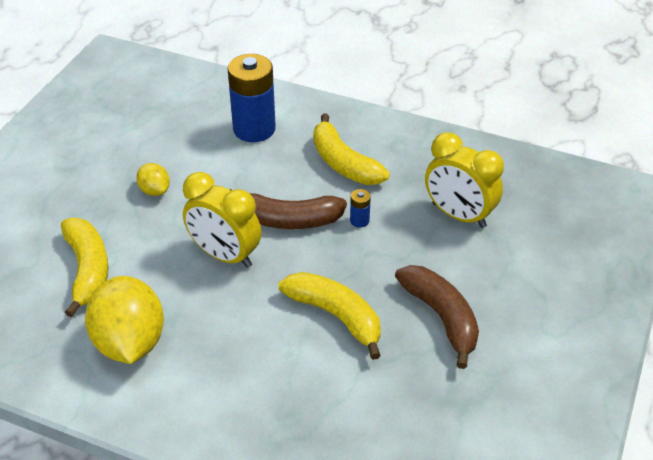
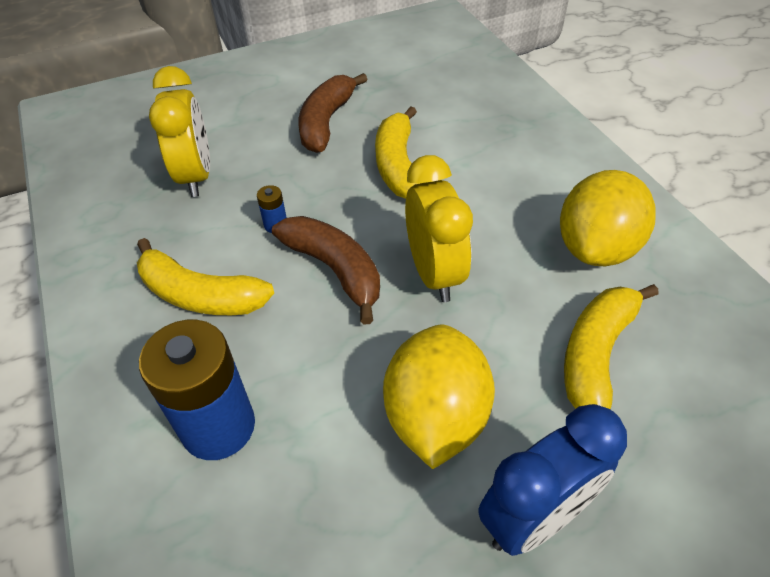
camera: 135 degrees left, 5 degrees up
(76, 184) = (534, 517): none -> blue clock
(155, 190) = (435, 417): yellow lemon -> yellow lemon, size x2.07
(343, 163) = (200, 295): yellow banana -> yellow banana turned 105 degrees clockwise

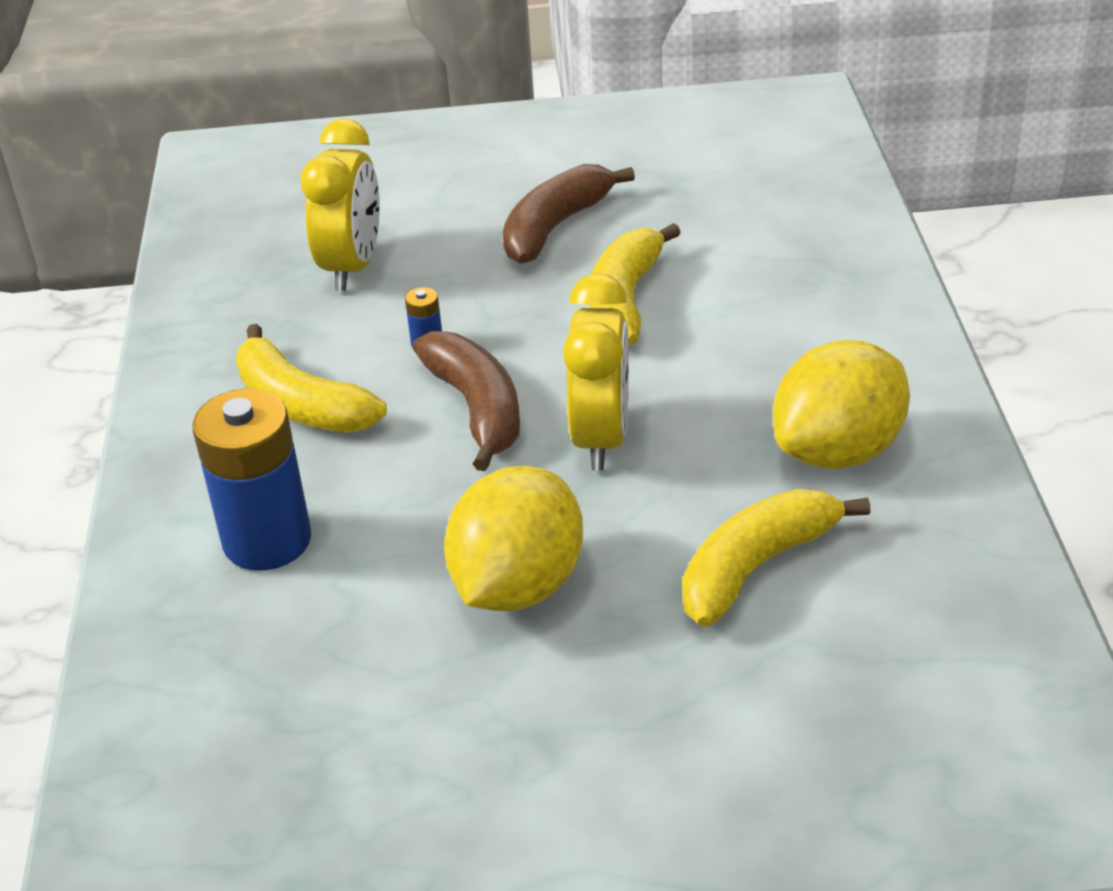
camera: 20 degrees right, 10 degrees down
(534, 517) = (577, 702): blue clock -> none

